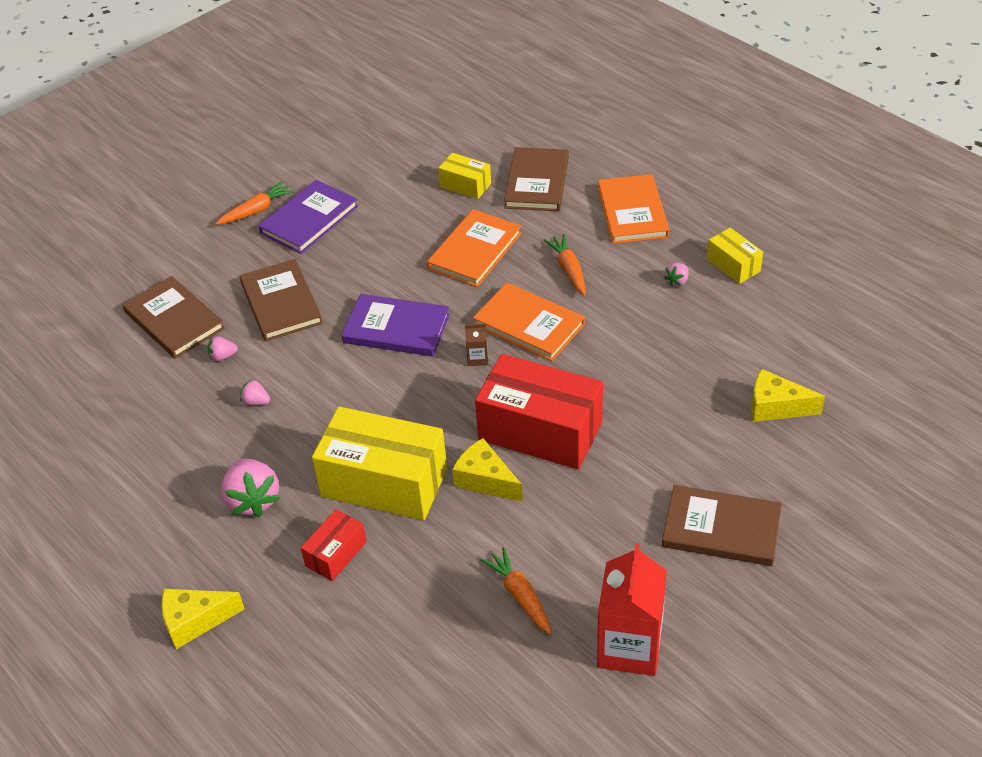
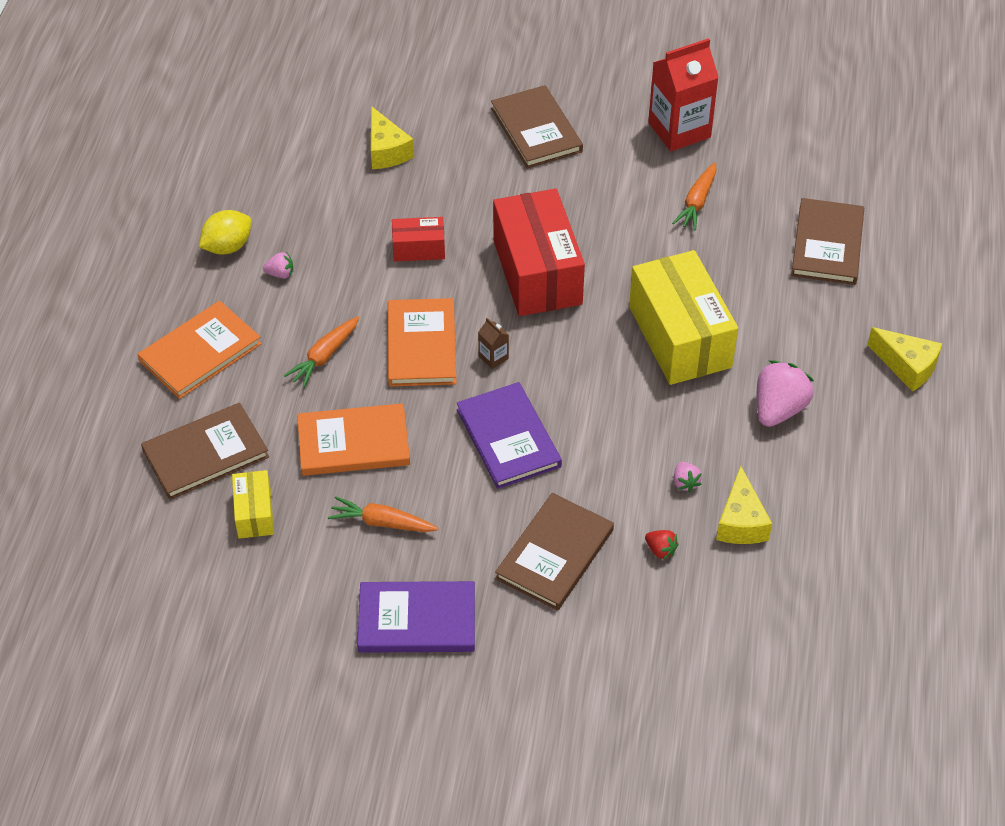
camera: 130 degrees left, 5 degrees up
(174, 320) = (655, 630): brown book -> brown book (827, 244)
(222, 356) = (660, 550): pink strawberry -> red strawberry
(256, 210) = (441, 684): orange carrot -> orange carrot (382, 522)
(336, 554) = (770, 323): red box -> red box (419, 249)
(485, 480) = (617, 277): yellow cheese -> yellow cheese (740, 522)
(733, 265) = (227, 247): yellow box -> yellow lemon

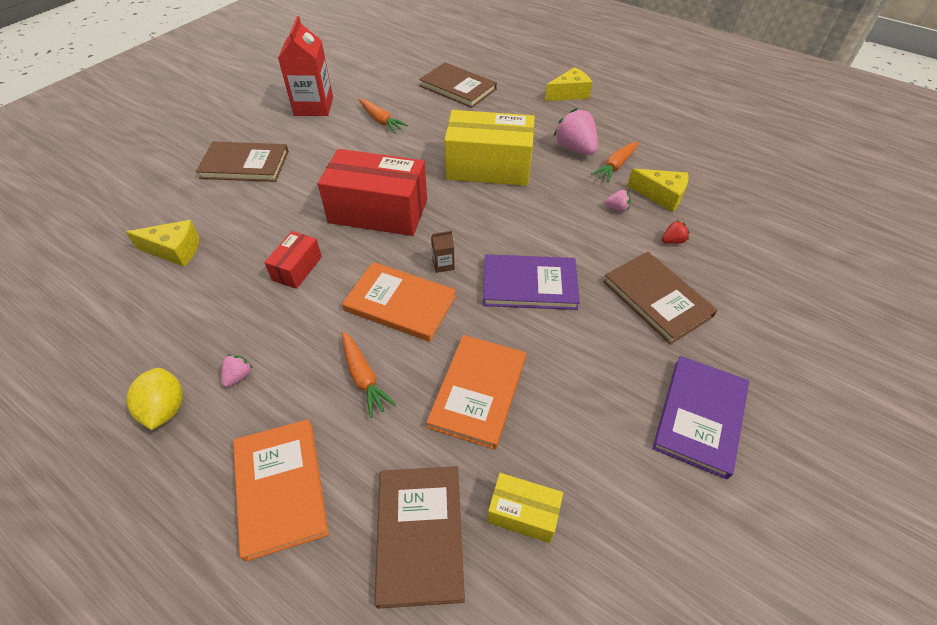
camera: 65 degrees left, 0 degrees up
(382, 522) = (580, 403): orange carrot -> orange carrot (615, 166)

